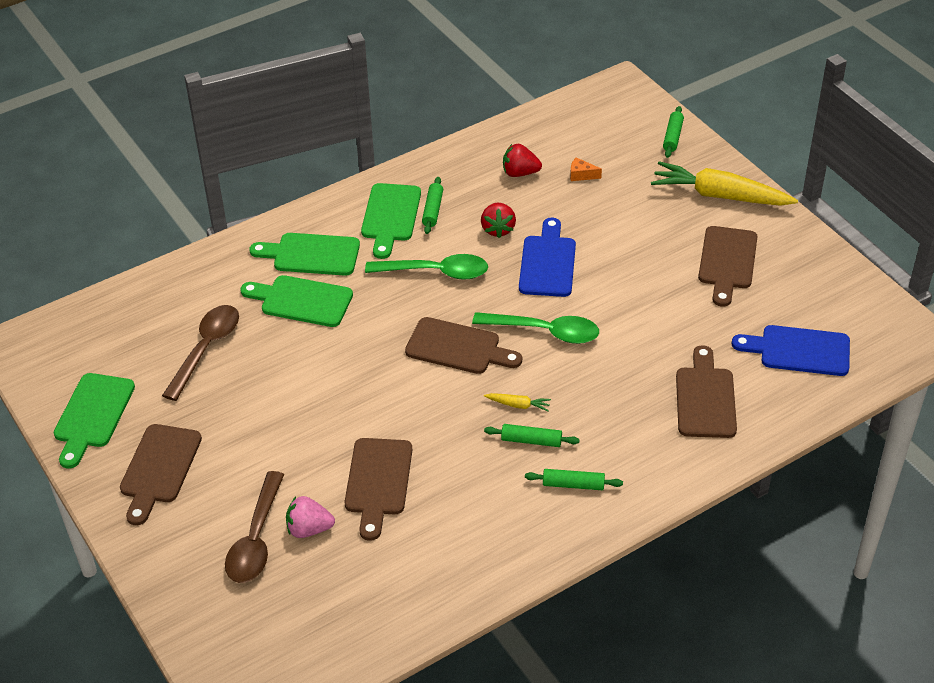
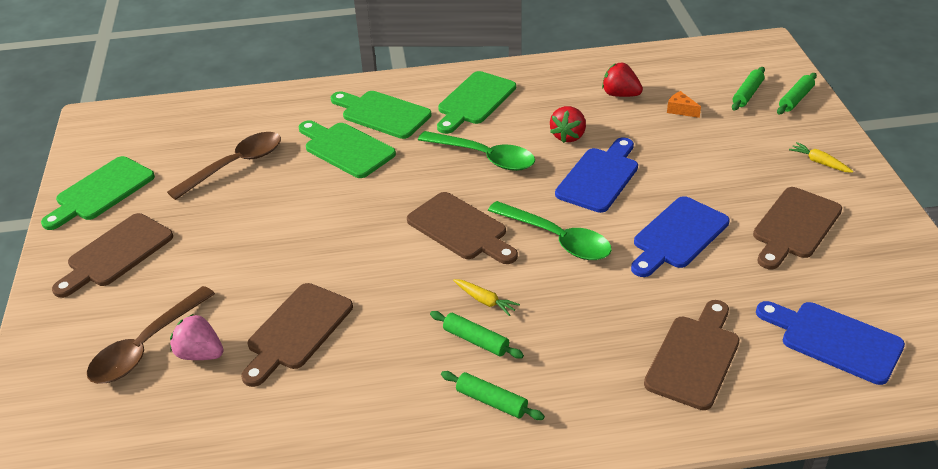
camera: 25 degrees right, 5 degrees down
(433, 210) = (517, 105): green rolling pin -> green rolling pin (747, 94)
(640, 298) = (677, 236): none -> blue cutting board
(720, 195) = (819, 162): yellow carrot -> yellow carrot, size x0.41

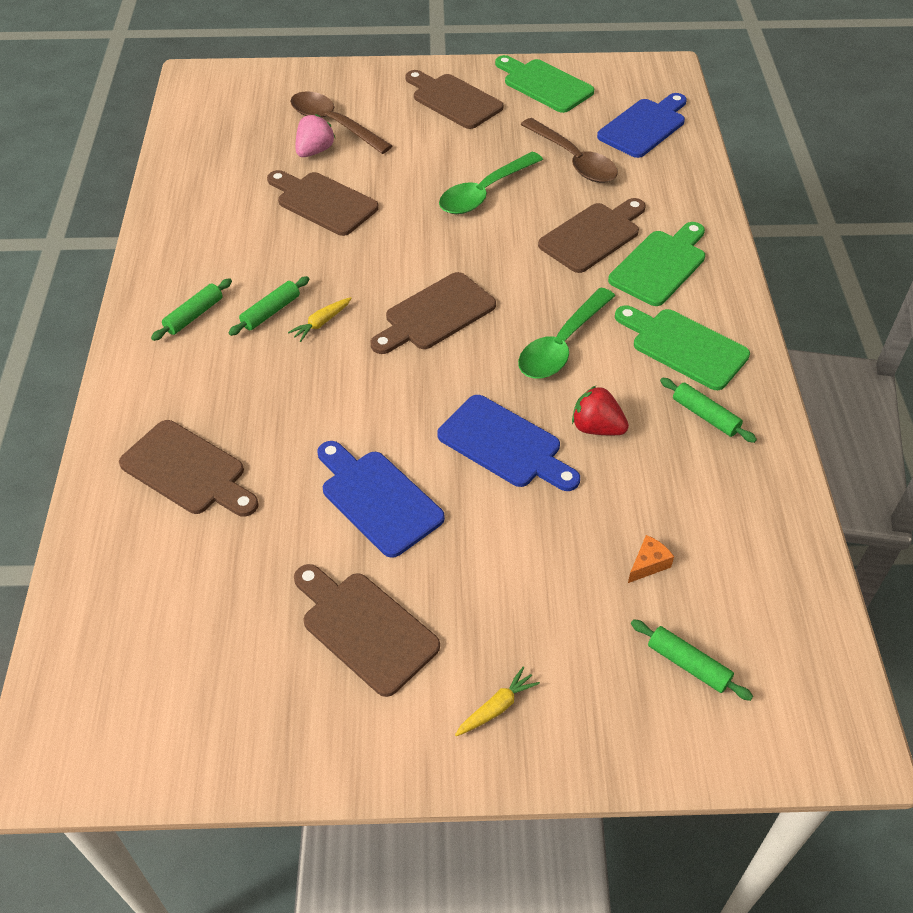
camera: 95 degrees right, 10 degrees up
(346, 149) = (593, 235): green cutting board -> brown cutting board
(557, 239) = (399, 389): green spoon -> green spoon (484, 193)
(620, 94) = (693, 500): red strawberry -> none
(795, 99) = (670, 732): green rolling pin -> green rolling pin (705, 416)
(834, 340) = (163, 605): blue cutting board -> blue cutting board (644, 126)

